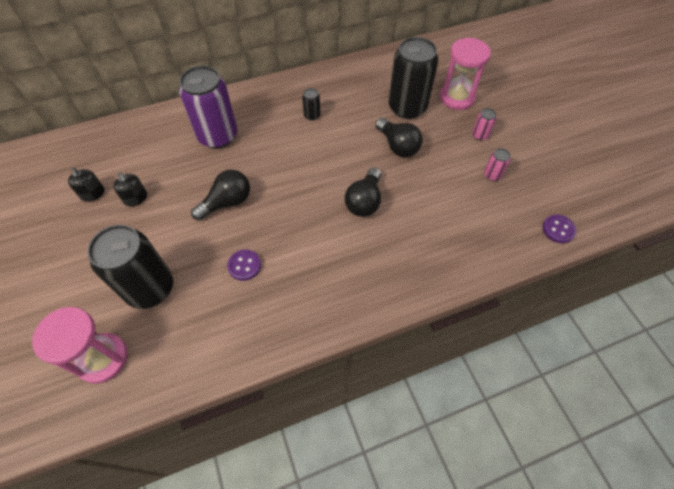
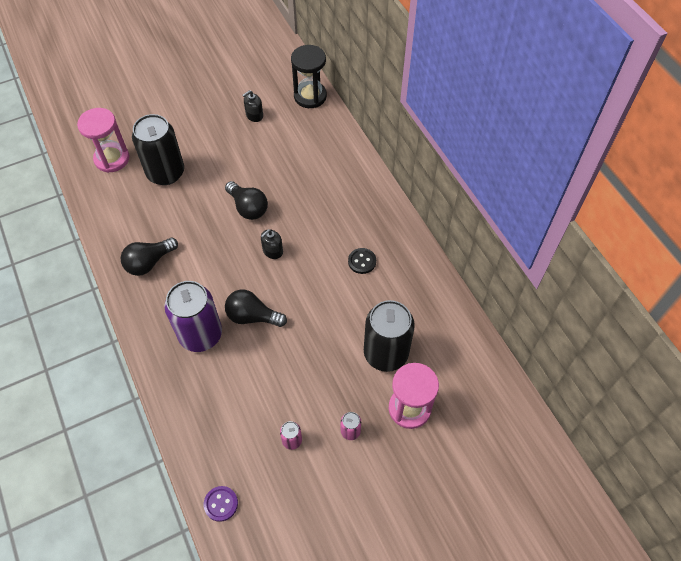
camera: 85 degrees right, 0 degrees up
(86, 142) = (310, 96): none -> black hourglass
(136, 198) = (250, 144): black soap dispenser -> black soap dispenser (272, 251)
(218, 136) = (325, 187): purple can -> purple can (200, 334)
(244, 265) = (184, 230): purple button -> none
(312, 115) = (362, 261): black can -> black button
(398, 146) = (326, 344): black light bulb -> black light bulb (149, 262)

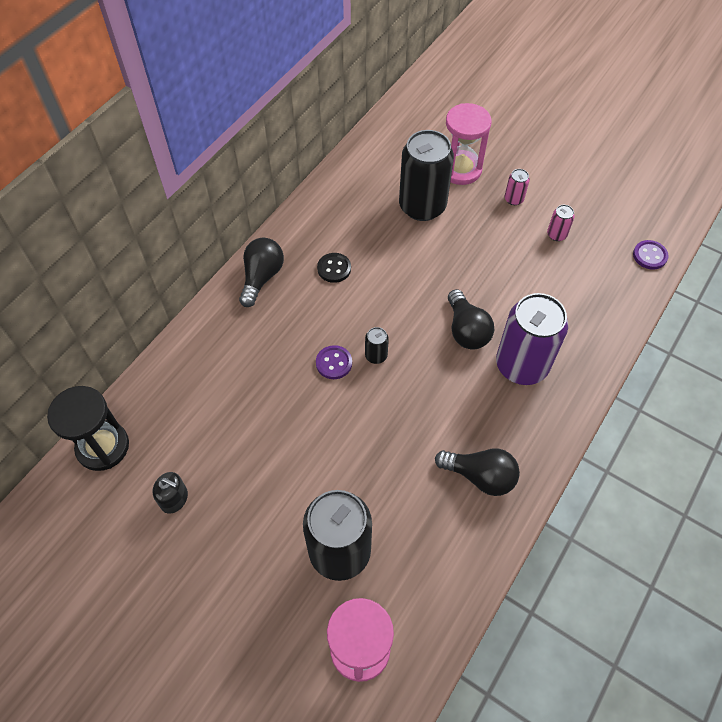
camera: 120 degrees left, 0 degrees up
(248, 207) = (333, 415): black light bulb -> black light bulb (261, 277)
(272, 251) = (376, 355): black soap dispenser -> black can
(284, 225) = (334, 363): none -> purple button

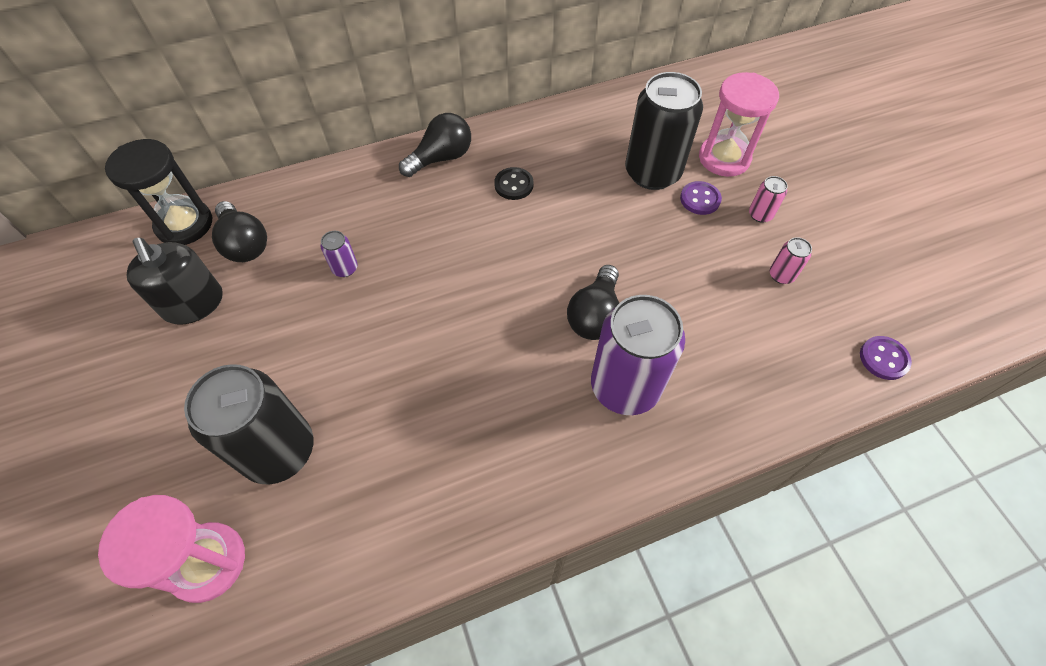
camera: 35 degrees right, 0 degrees up
(174, 499) = (193, 303): black soap dispenser -> black soap dispenser, size x1.71
(266, 402) = (345, 268): none -> purple can
(334, 363) = (436, 269): purple button -> purple button (700, 199)
(376, 355) = (481, 286): black can -> none
(480, 476) = (479, 473): black light bulb -> black light bulb (245, 244)

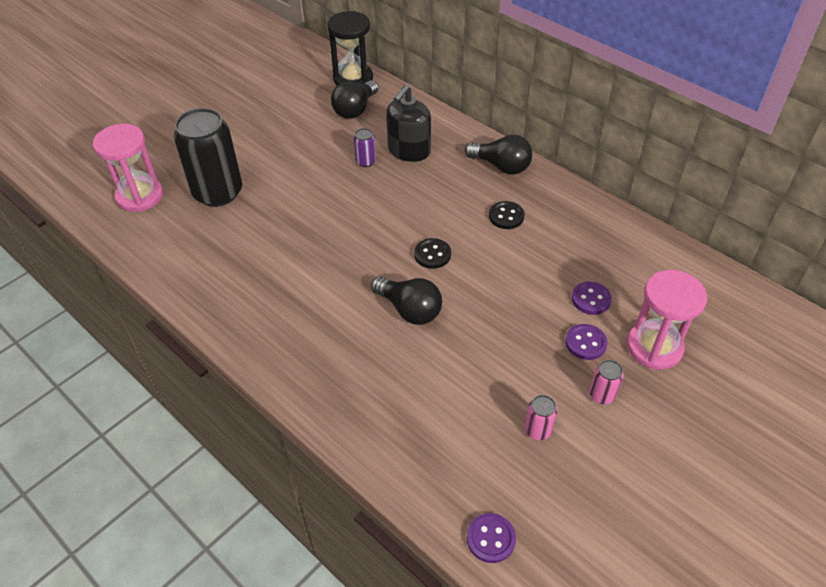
camera: 65 degrees right, 10 degrees down
(193, 303) = (298, 111): black soap dispenser -> black soap dispenser (409, 150)
(529, 265) = (432, 254): none -> black button
(595, 315) = (409, 310): black light bulb -> black light bulb turned 135 degrees counterclockwise
(625, 386) = (354, 349): purple can -> none
(652, 173) = (591, 299): black can -> purple button

